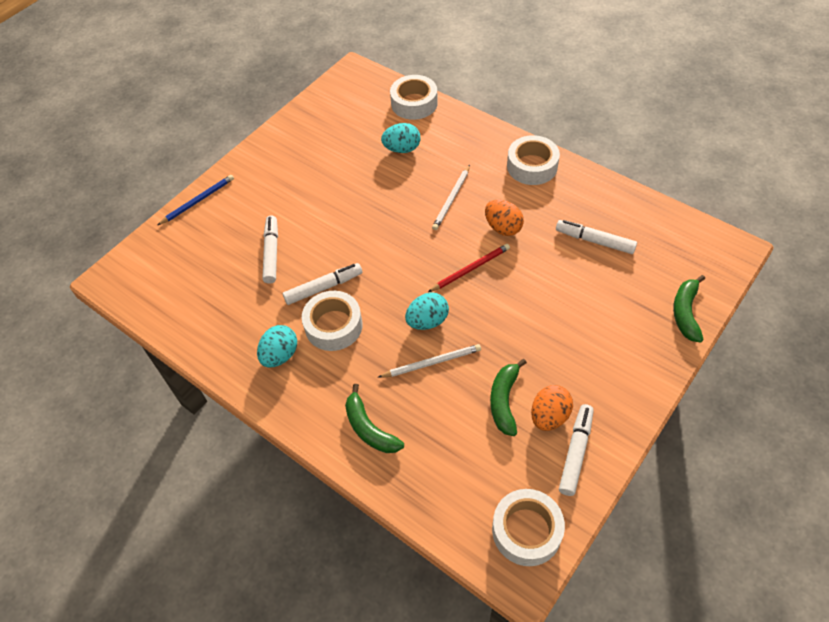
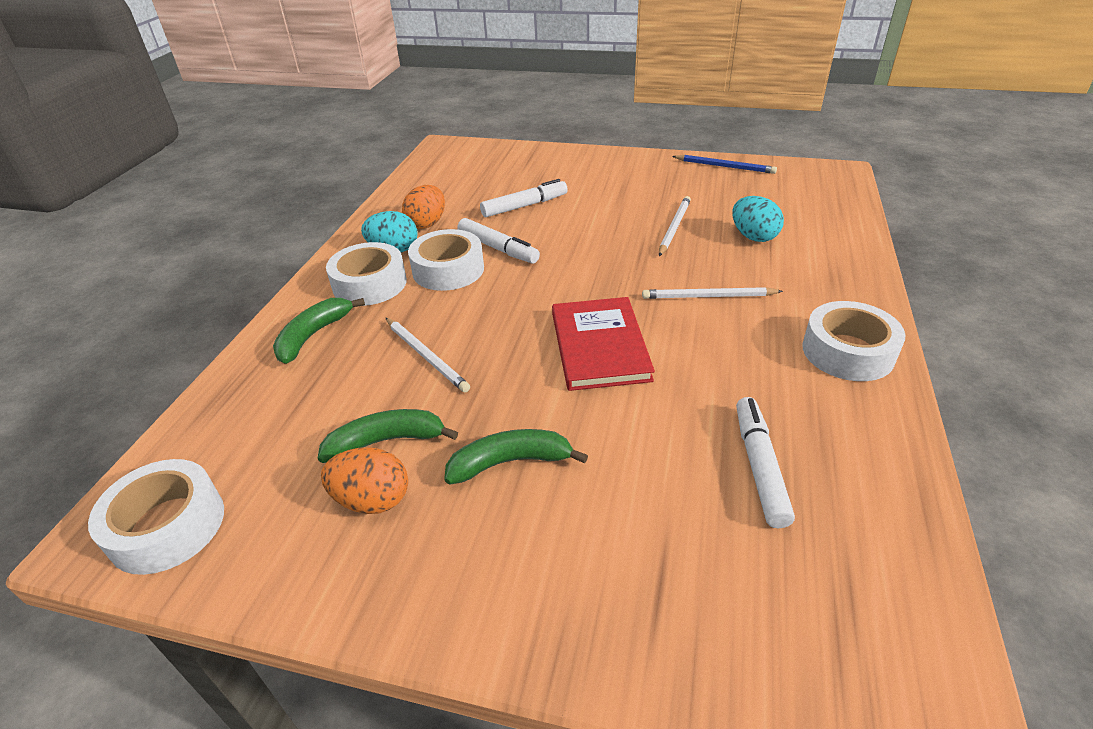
camera: 65 degrees right, 15 degrees down
(198, 201) = (561, 152): blue pencil -> blue pencil (725, 166)
(364, 181) = (674, 227): none -> white pencil
(414, 103) = (841, 223): white tape -> white tape (370, 284)
(427, 321) = (490, 334): turquoise egg -> none
(470, 269) = (600, 346): red pencil -> red book
(503, 228) = (698, 355): orange egg -> orange egg (427, 223)
(575, 452) = (311, 552): white marker -> none
(685, 312) = (689, 659): green banana -> green banana (510, 462)

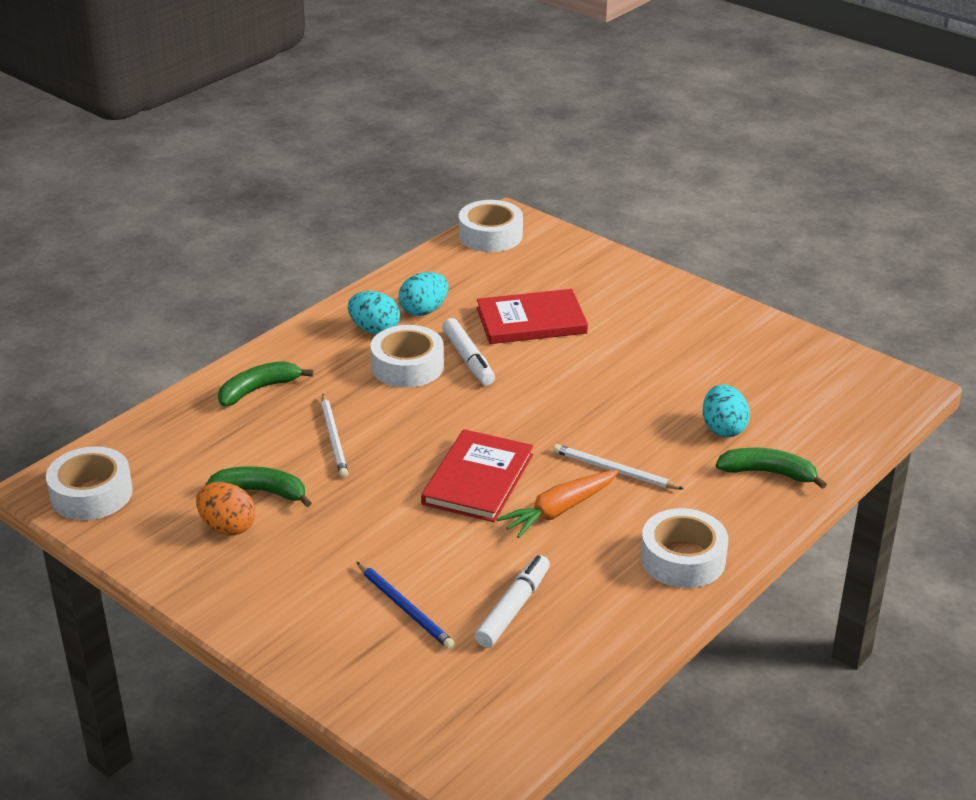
camera: 25 degrees right, 5 degrees down
(370, 284) = (331, 357): white tape -> white tape (490, 235)
(427, 223) = (424, 311): orange egg -> turquoise egg
(510, 462) = (337, 538): green banana -> green banana (768, 473)
(524, 206) = (531, 321): white marker -> red book
(674, 227) = (655, 393): white pencil -> none
(699, 348) = (559, 510): none -> orange carrot
(725, 166) = (786, 340): blue pencil -> blue pencil (405, 608)

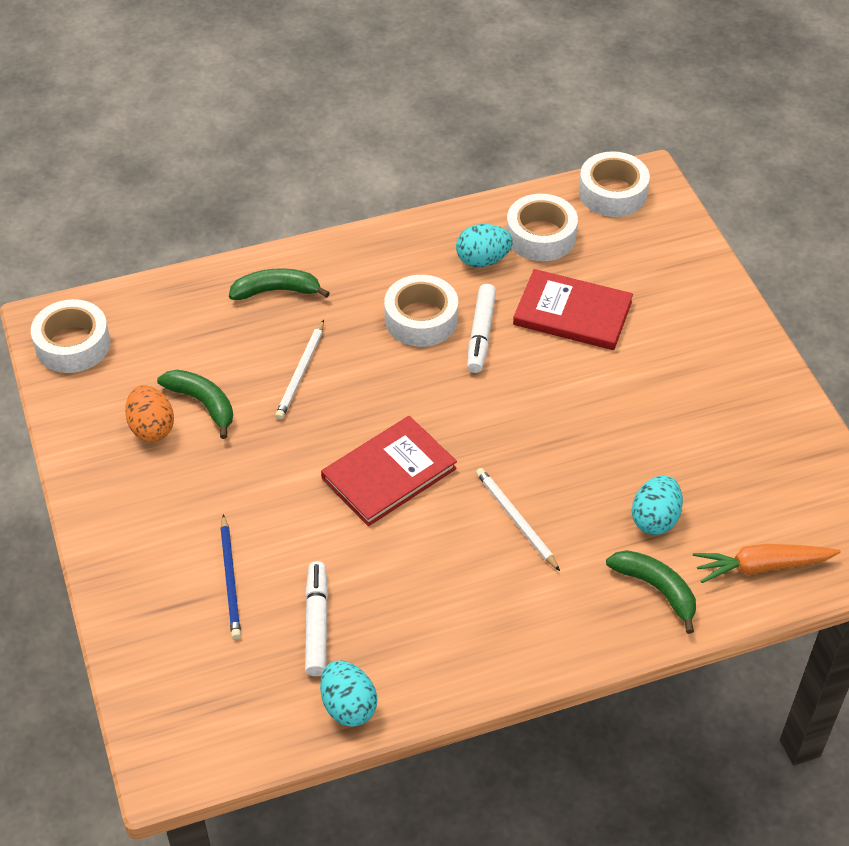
camera: 30 degrees right, 15 degrees up
(374, 330) = (422, 264): turquoise egg -> turquoise egg (348, 706)
(513, 608) = (316, 623): white marker -> white marker turned 60 degrees counterclockwise
(559, 510) = (433, 540): orange carrot -> orange carrot (761, 566)
(682, 559) = (501, 645): white tape -> white tape (541, 236)

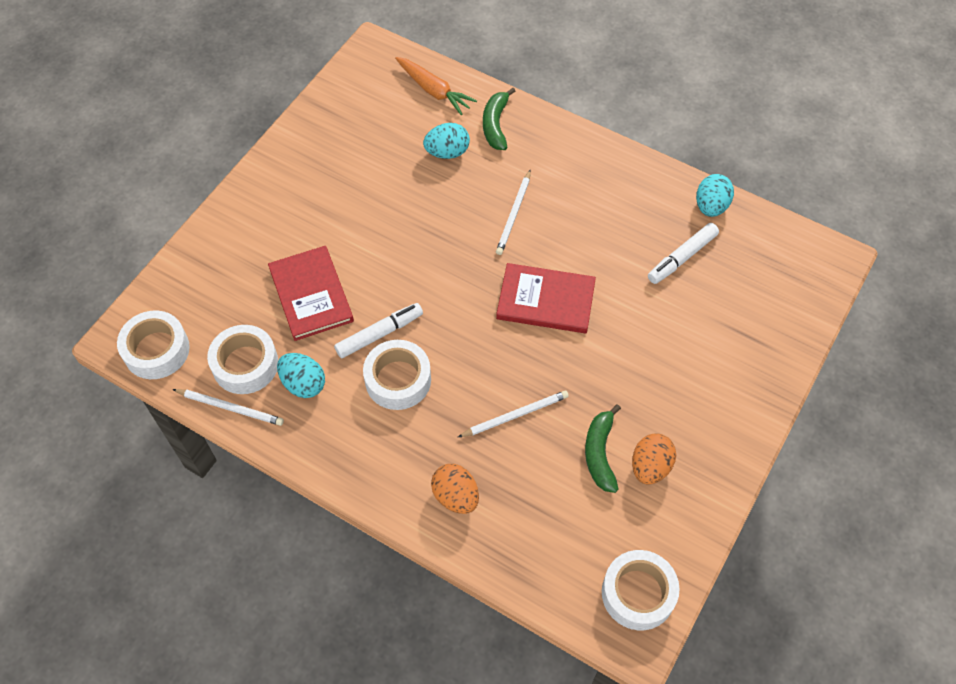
camera: 130 degrees left, 10 degrees up
(230, 579) = (703, 322): blue pencil -> none
(276, 291) = (455, 496): green banana -> orange egg
(507, 208) = (230, 408): none -> white pencil

